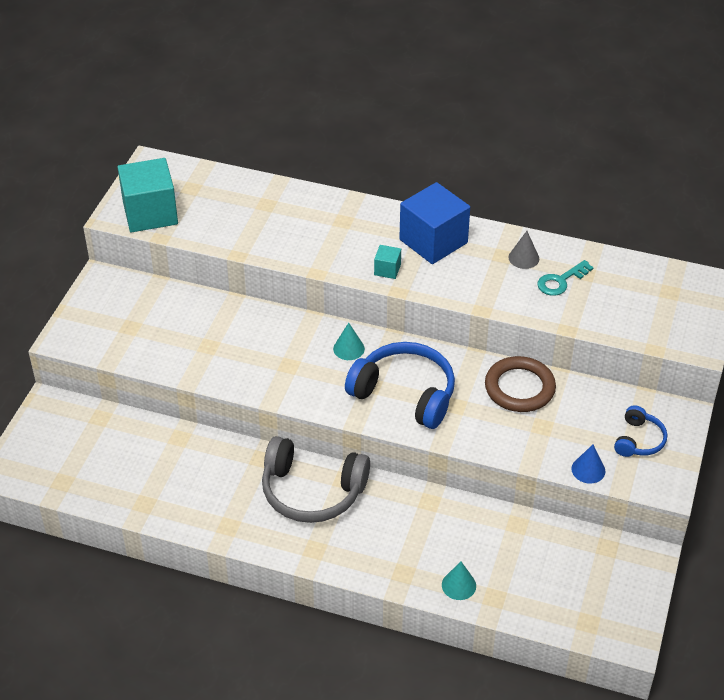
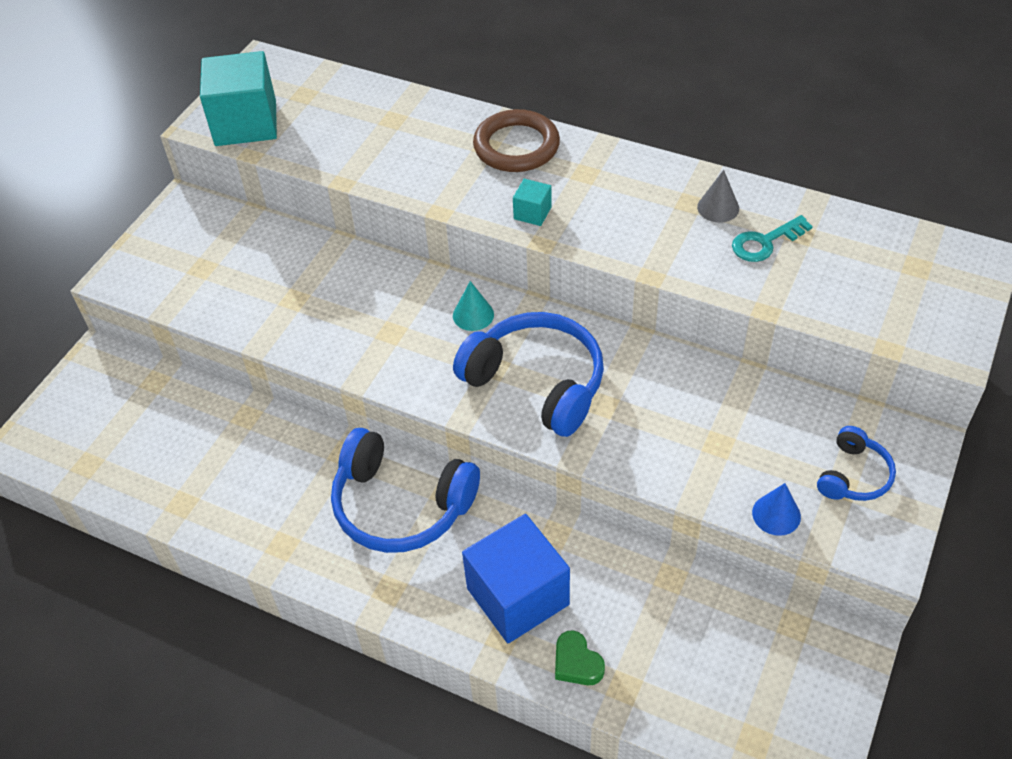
camera: 10 degrees right, 5 degrees up
(312, 491) = (401, 505): grey headphones -> blue headphones
(433, 241) = (600, 178): blue cube -> blue cube (518, 596)
(459, 585) = (576, 663): turquoise cone -> green heart
(519, 388) = (694, 386): brown ring -> brown ring (516, 146)

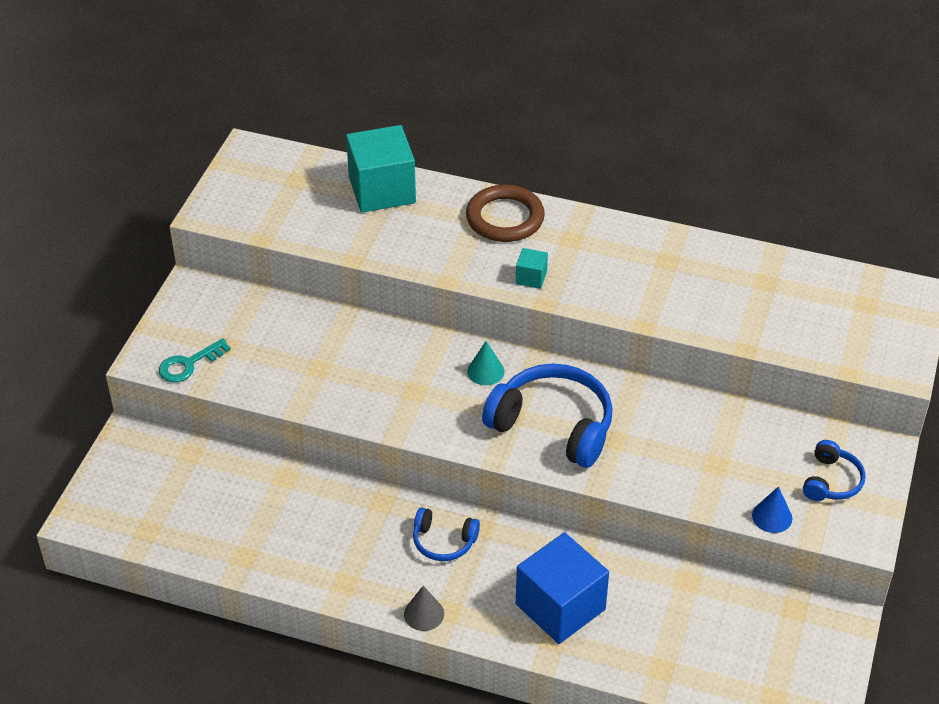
camera: 10 degrees left, 5 degrees down
(246, 123) = (248, 210): turquoise cube -> turquoise cube (382, 190)
(401, 505) = (443, 542): blue headphones -> blue headphones, size x0.52
(576, 663) = (619, 654): green heart -> none
(718, 207) = (692, 263): grey cone -> grey cone (424, 614)
(765, 242) = (737, 291): turquoise key -> turquoise key (188, 364)

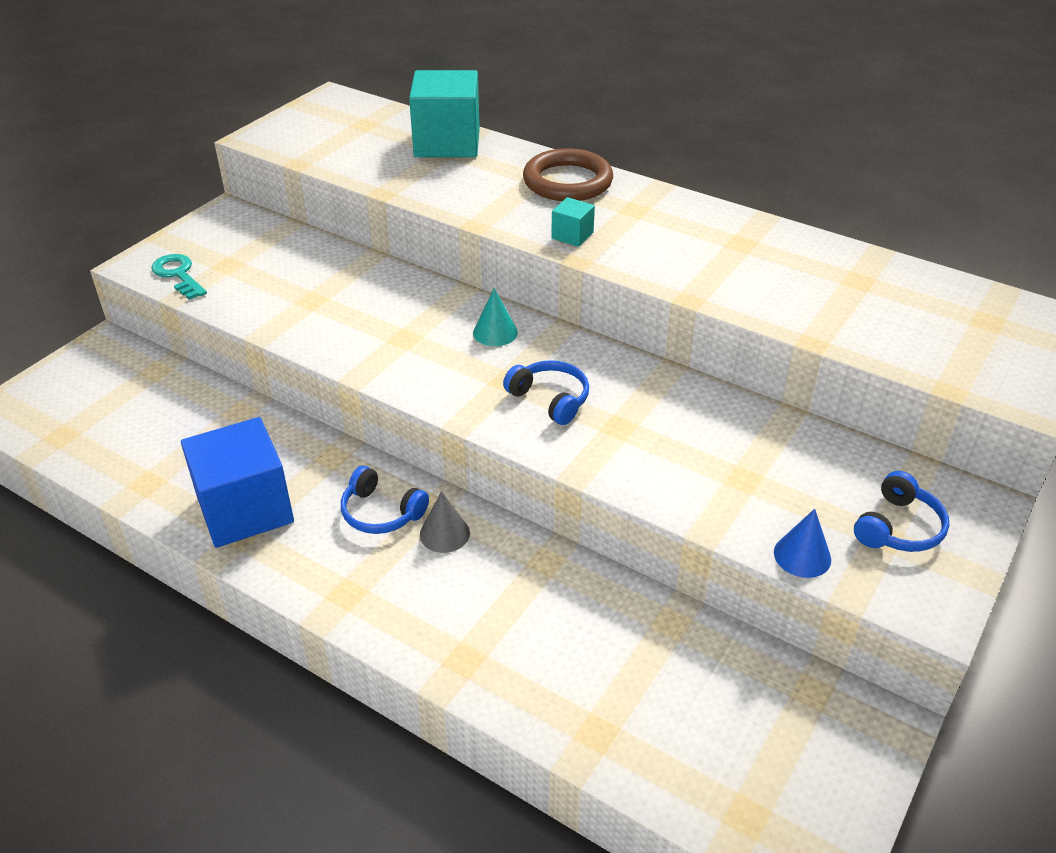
camera: 15 degrees right, 5 degrees down
(188, 364) = (178, 275): turquoise key -> turquoise key turned 75 degrees clockwise
(424, 614) = (315, 591): grey cone -> grey cone (444, 533)
(553, 425) = (550, 399): blue headphones -> blue headphones, size x0.52
(560, 607) = (490, 619): blue cube -> blue cube (245, 509)

